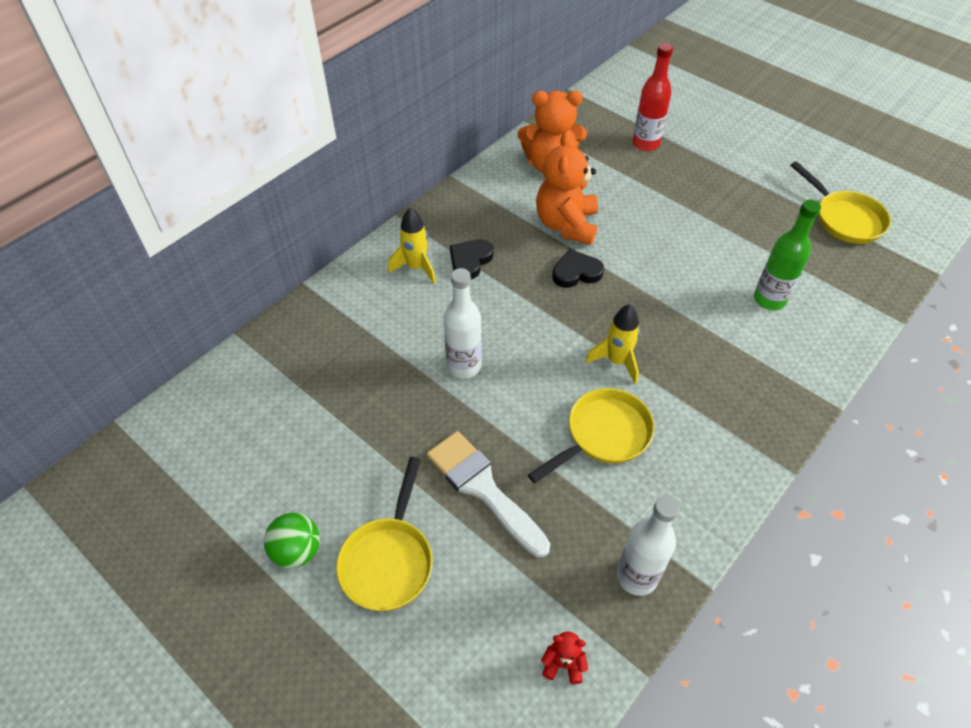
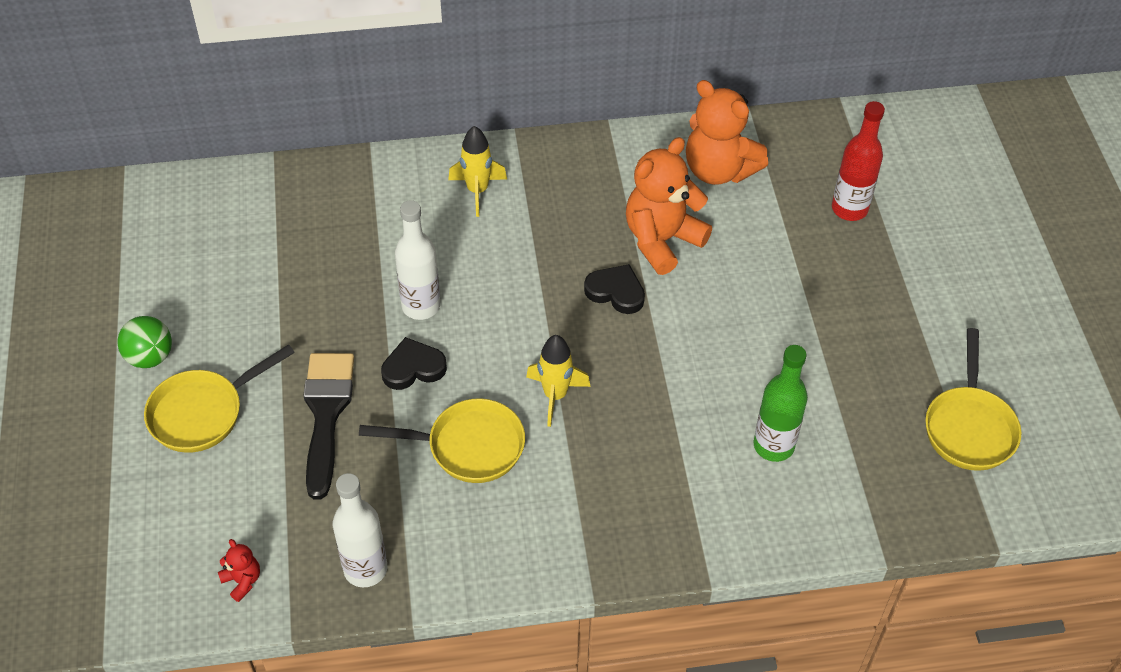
camera: 40 degrees right, 0 degrees up
(470, 261) = (531, 216): black heart -> black heart (413, 368)
(483, 488) = (326, 414): white brush -> black brush

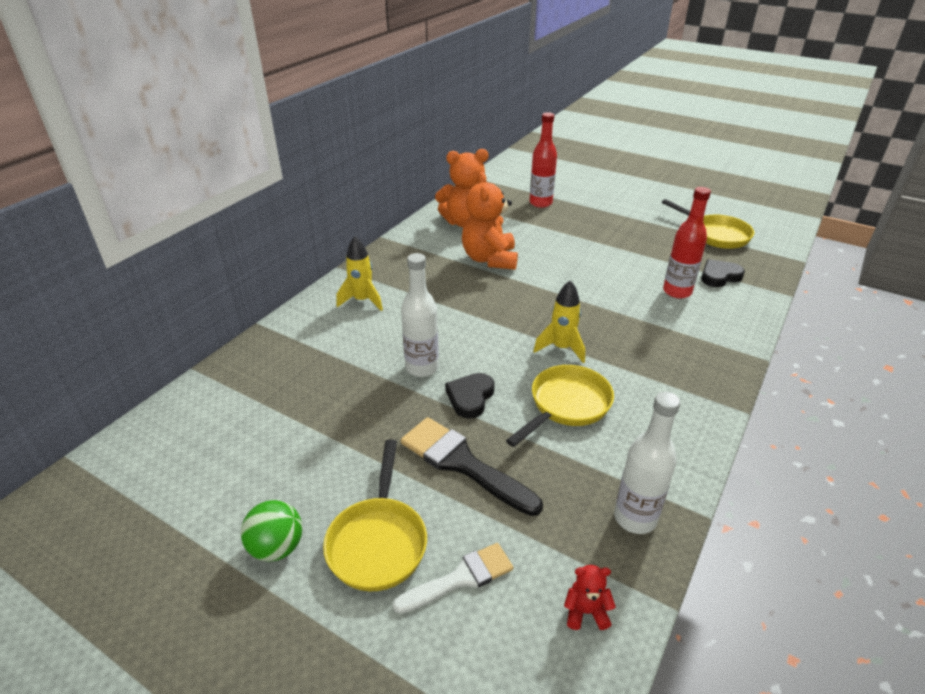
camera: 50 degrees left, 15 degrees down
(211, 485) = (461, 578): none -> white brush
(616, 292) = (507, 290): black heart -> black heart (719, 276)
(773, 445) = (677, 291): green bottle -> red bottle

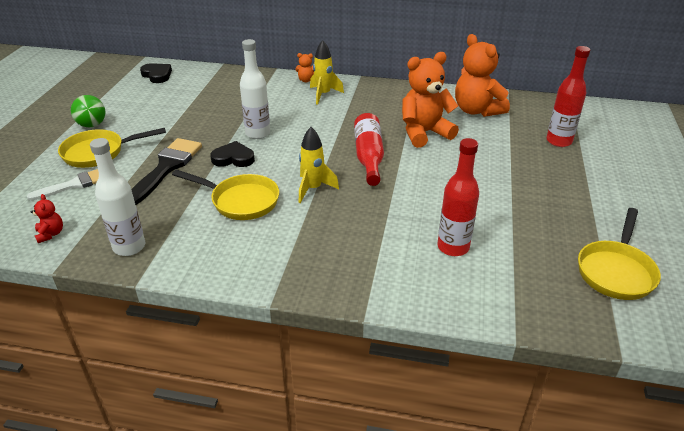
camera: 70 degrees right, 0 degrees up
(314, 306) = (306, 80): none -> orange teddy bear
(461, 578) = (74, 185): white brush -> white brush turned 75 degrees counterclockwise
(517, 300) = (369, 157): none -> red bottle
(719, 276) = (512, 278): black heart -> black heart (157, 75)

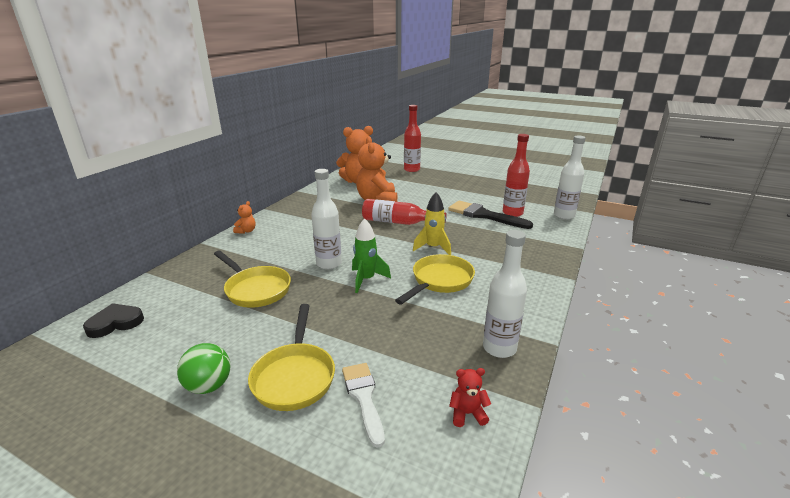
camera: 75 degrees left, 10 degrees down
(166, 168) = (362, 321): black brush -> black brush (484, 215)
(233, 158) = (366, 280): black heart -> green rocket
(323, 94) = (283, 227): yellow rocket -> none
(477, 304) = (564, 216): none -> white bottle
(616, 271) = (535, 182): yellow pan -> yellow pan (256, 289)

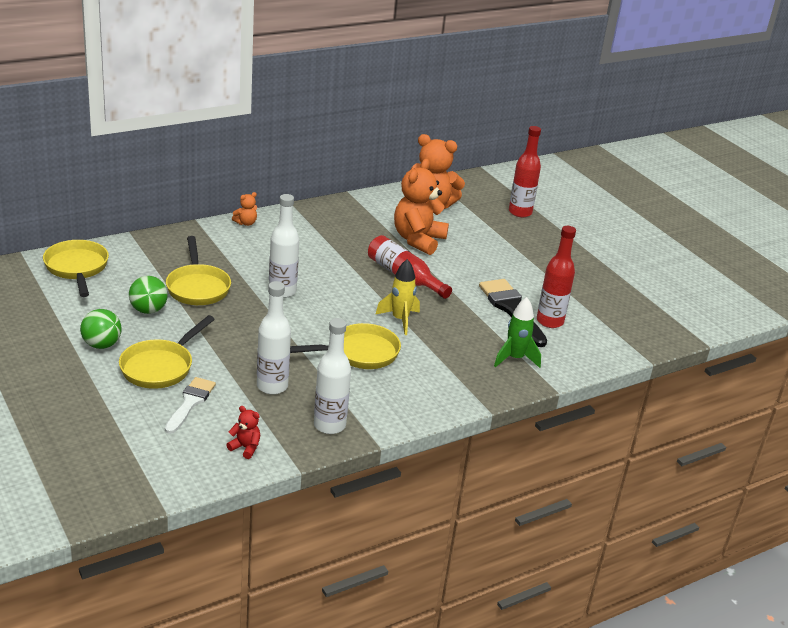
camera: 30 degrees right, 5 degrees up
(115, 323) = (77, 268): black heart -> yellow pan
(228, 328) = (148, 310): none -> green ball
(366, 280) = (297, 321): green rocket -> green rocket (515, 359)
(564, 216) = (607, 351): white bottle -> white bottle (272, 386)

